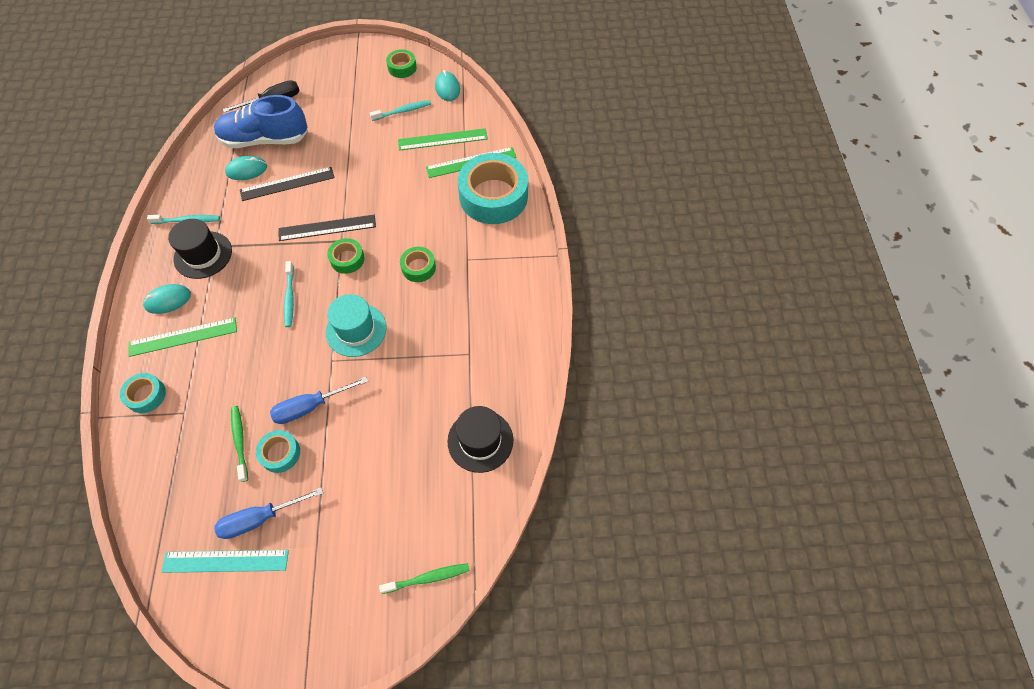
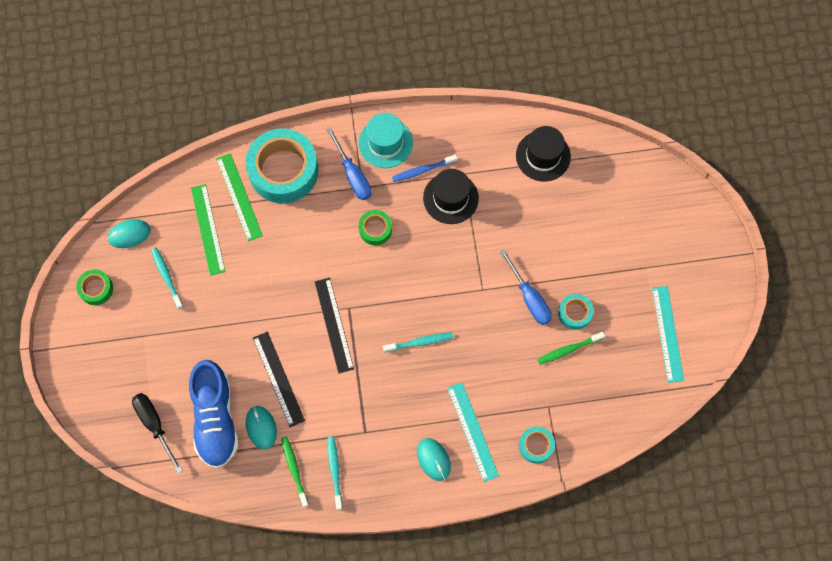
camera: 95 degrees left, 10 degrees up
(183, 336) = (472, 431): green ruler -> turquoise ruler
(203, 255) = (377, 441): black hat -> black hat (450, 198)
(260, 518) = (631, 315): blue screwdriver -> blue screwdriver (353, 175)
(347, 259) = (371, 297): green tape -> none
(356, 330) = (449, 274): turquoise hat -> turquoise hat (385, 143)
(428, 578) = (656, 181): green toothbrush -> green toothbrush (294, 470)
(478, 315) = (423, 170): none -> blue toothbrush

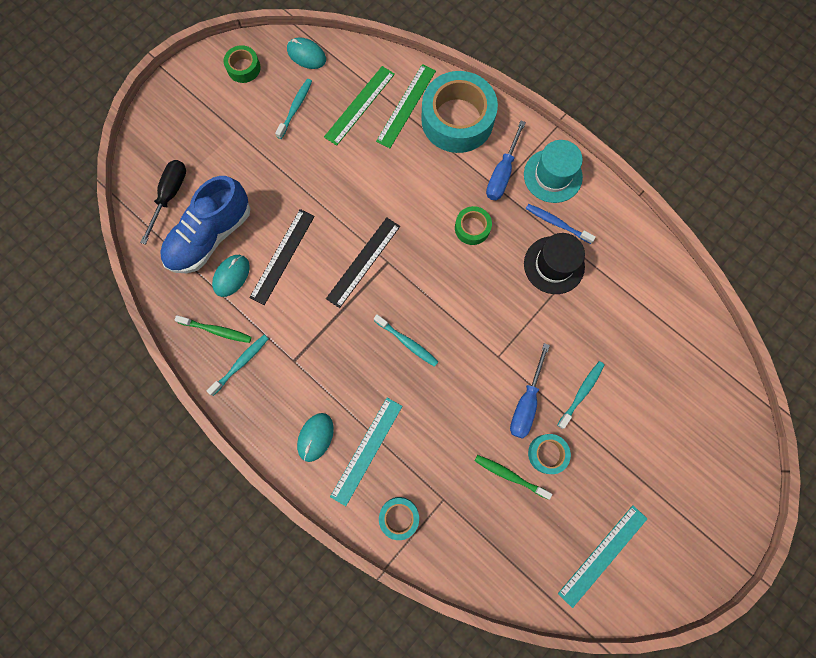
camera: 50 degrees right, 5 degrees up
(294, 470) = (216, 330): green toothbrush -> green toothbrush turned 75 degrees clockwise
(543, 156) = (662, 310): black hat -> none
(553, 256) = (581, 393): none -> turquoise toothbrush

